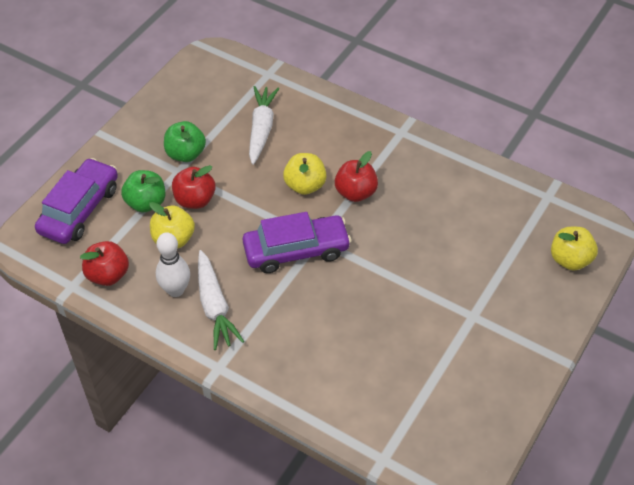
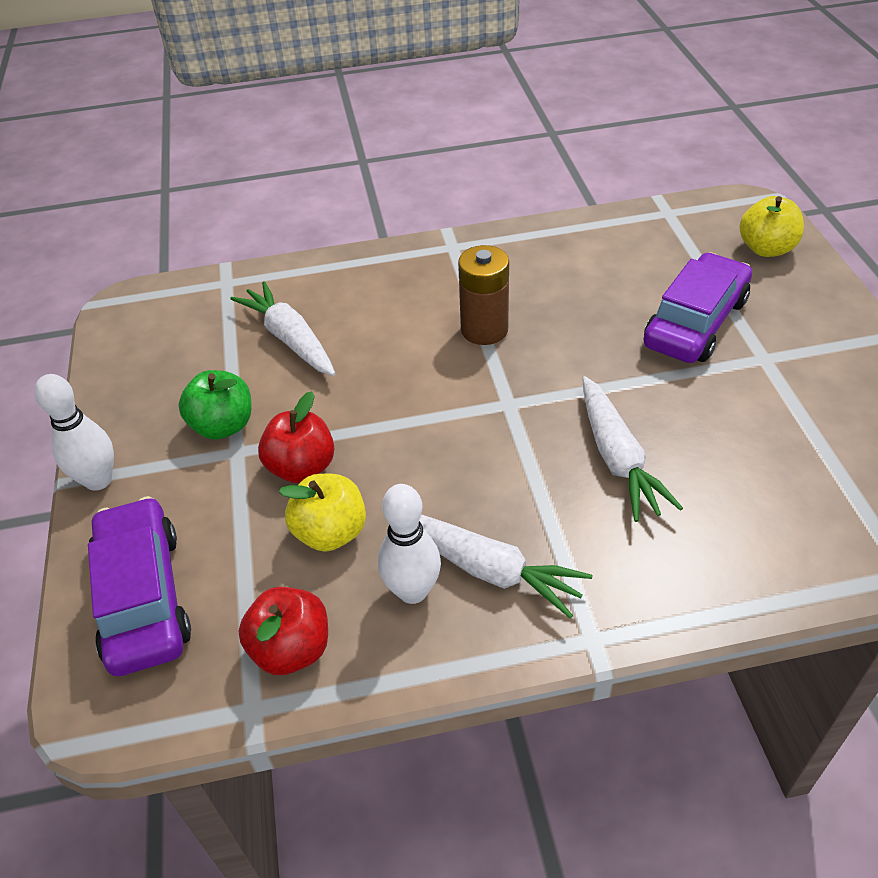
camera: 40 degrees left, 5 degrees down
(113, 142) = (98, 480): none -> white bowling pin
(146, 203) = (237, 517): green apple -> none
(296, 250) = (500, 431): purple car -> purple car (695, 322)
(305, 185) = (418, 360): yellow apple -> none
(331, 304) = (617, 458): none -> white carrot
(355, 193) = (484, 329): red apple -> brown battery

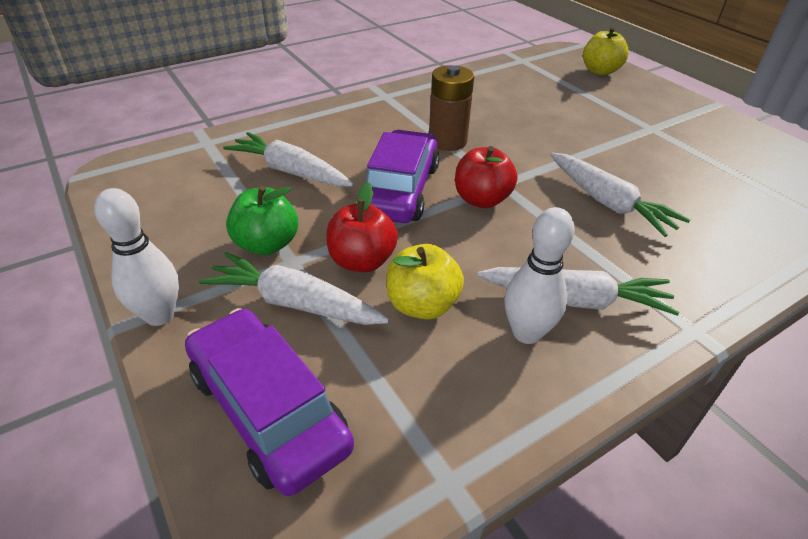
camera: 25 degrees left, 5 degrees down
(216, 498) = (294, 303): none -> white carrot
(291, 649) = (452, 413): red apple -> red apple (481, 200)
(695, 322) = (591, 115): purple car -> purple car (400, 190)

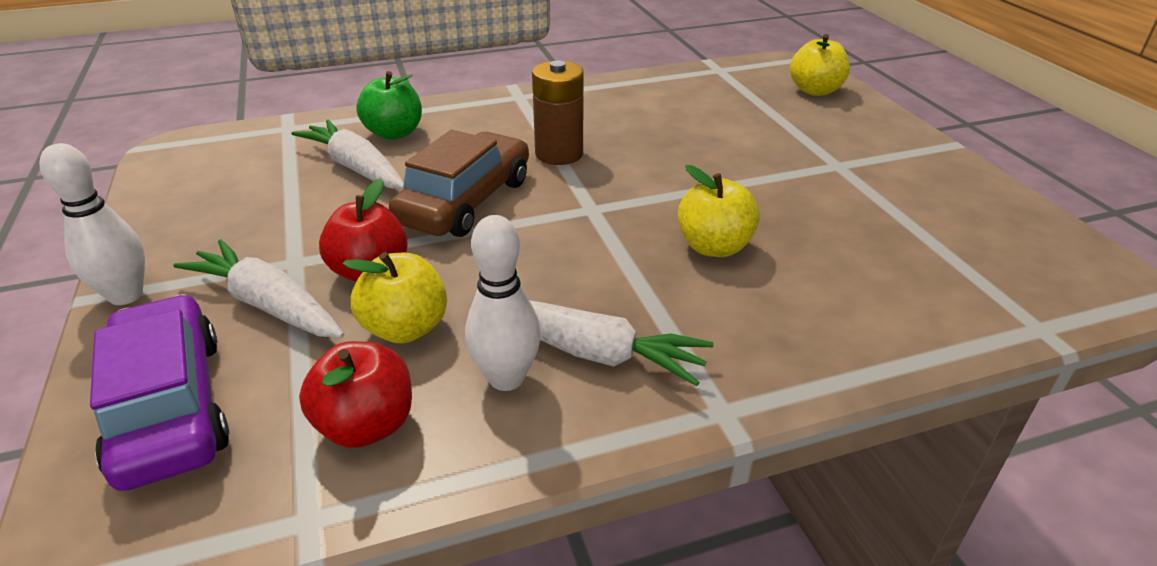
camera: 15 degrees right, 5 degrees down
(267, 244) = (280, 240): green apple -> green apple (394, 133)
(400, 190) = (465, 201): purple car -> brown car
(481, 200) = (555, 223): red apple -> red apple (366, 425)
(608, 203) = (714, 247): white carrot -> yellow apple

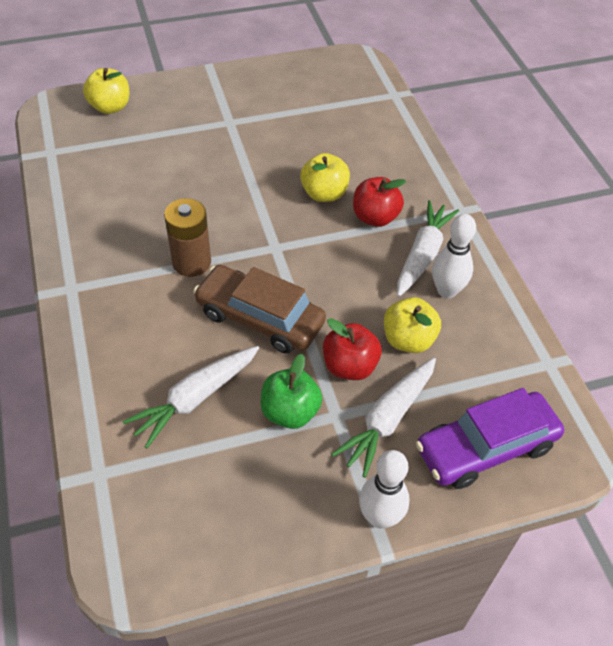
camera: 90 degrees left, 15 degrees up
(366, 425) = (488, 348): red apple -> red apple (375, 217)
(394, 133) = (131, 378): green apple -> green apple (290, 412)

